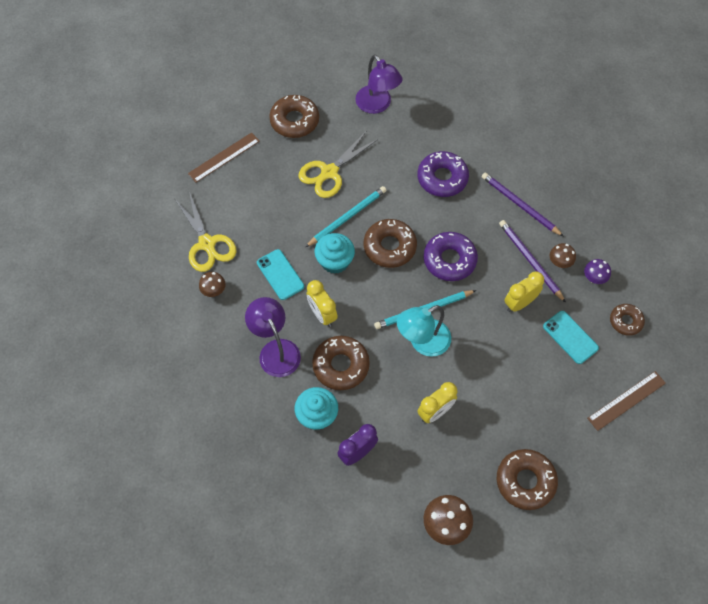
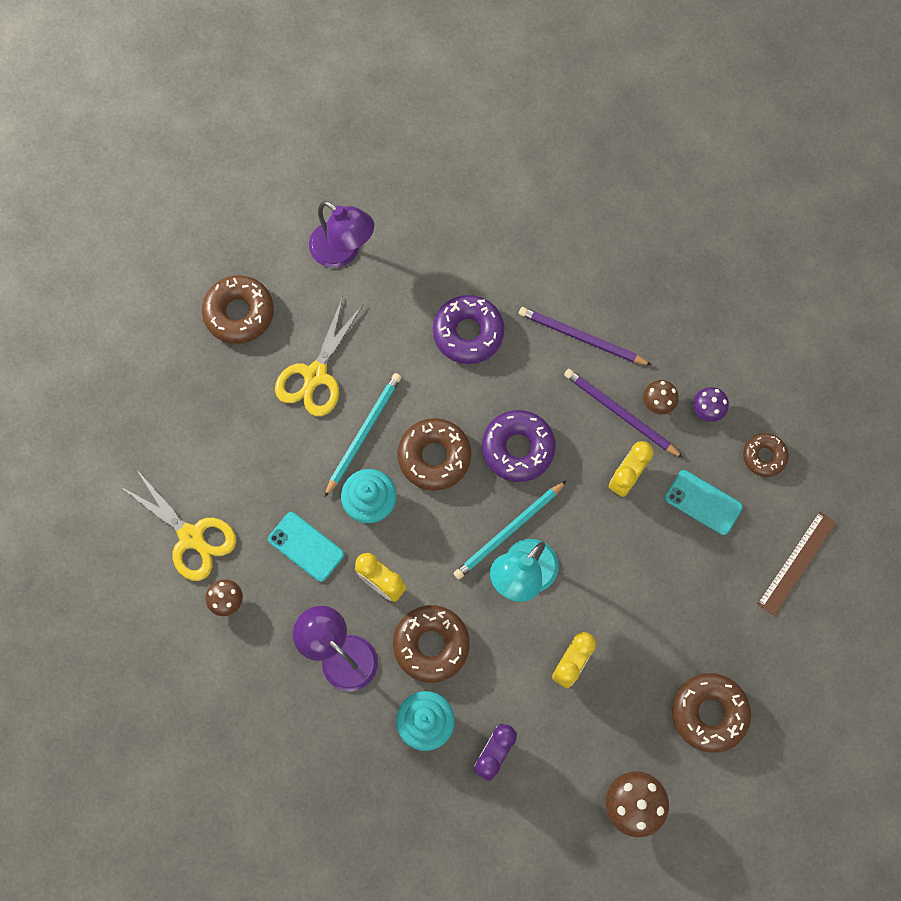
camera: 20 degrees left, 10 degrees up
(224, 157) = (164, 401): brown ruler -> none

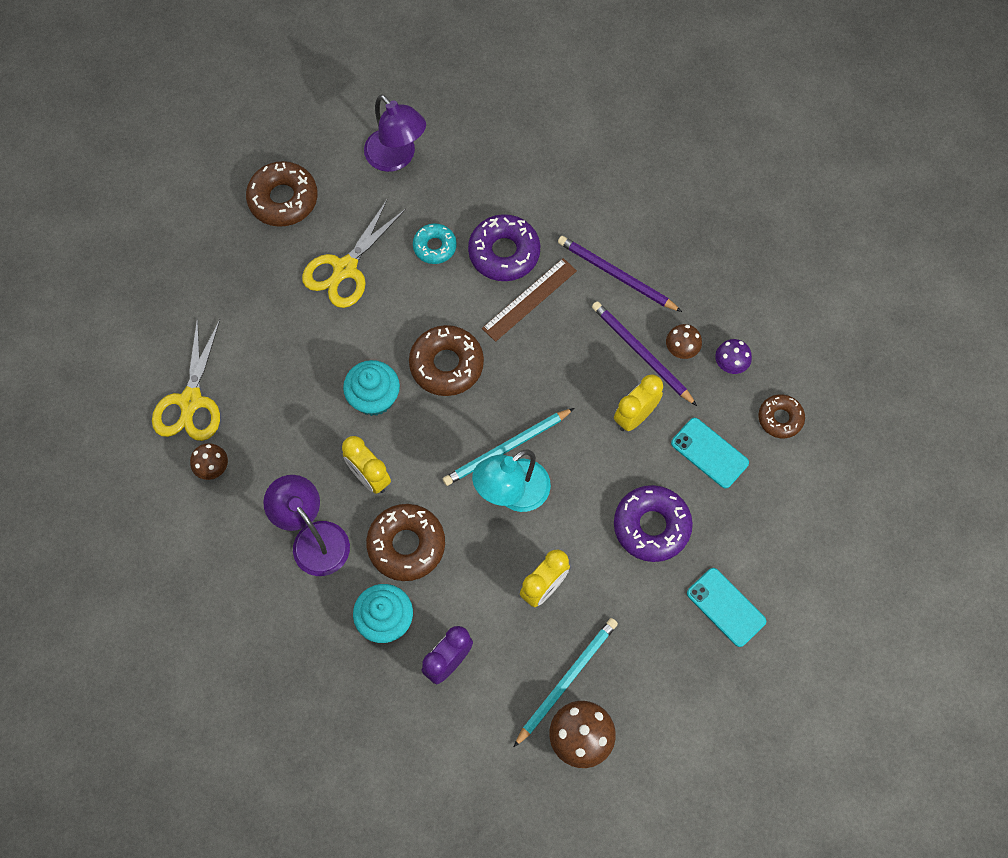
camera: 10 degrees right, 5 degrees down
(191, 537) = (191, 401): yellow scissors -> yellow scissors turned 45 degrees clockwise
(306, 546) = (301, 429): turquoise phone -> turquoise phone (726, 607)
(363, 433) = (381, 331): turquoise pencil -> turquoise pencil (567, 680)
(399, 338) = (434, 247): none -> turquoise donut
(518, 448) = (531, 370): purple donut -> purple donut (651, 526)
(709, 713) = (676, 661): brown donut -> none
(796, 563) = (794, 528): brown ruler -> brown ruler (529, 299)

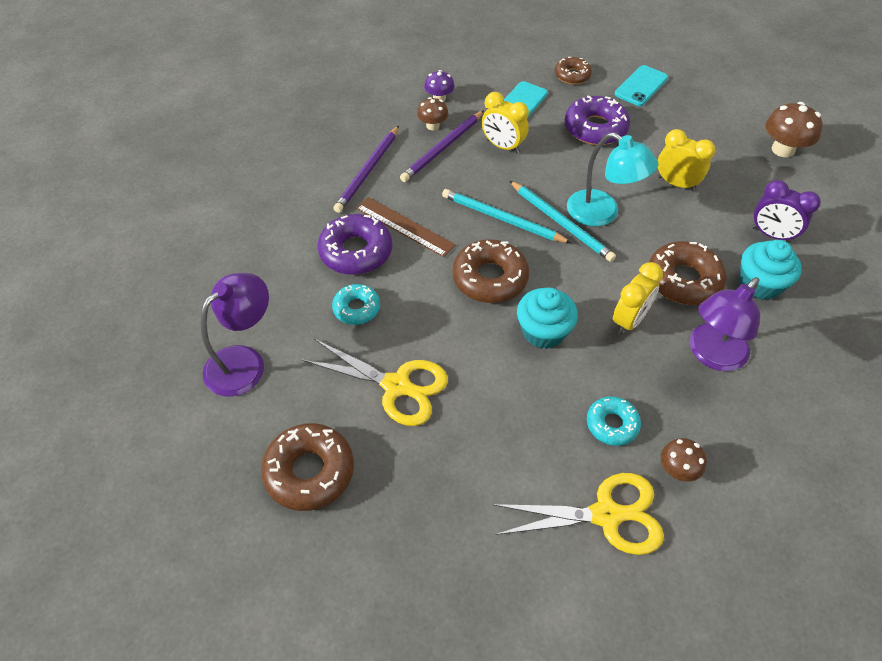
camera: 100 degrees left, 15 degrees down
(266, 429) = (612, 424): none -> turquoise donut
(567, 680) = (743, 162): turquoise pencil -> turquoise pencil (502, 219)
(780, 418) = (479, 70): brown donut -> brown donut (572, 75)

